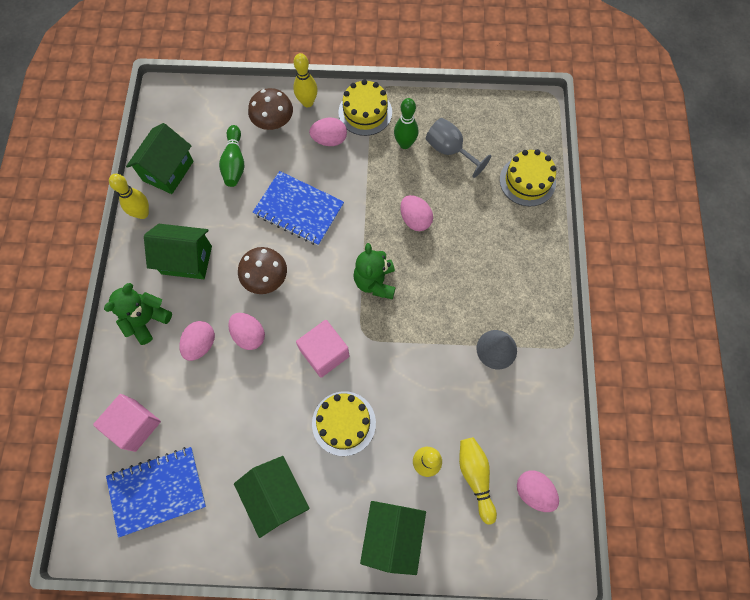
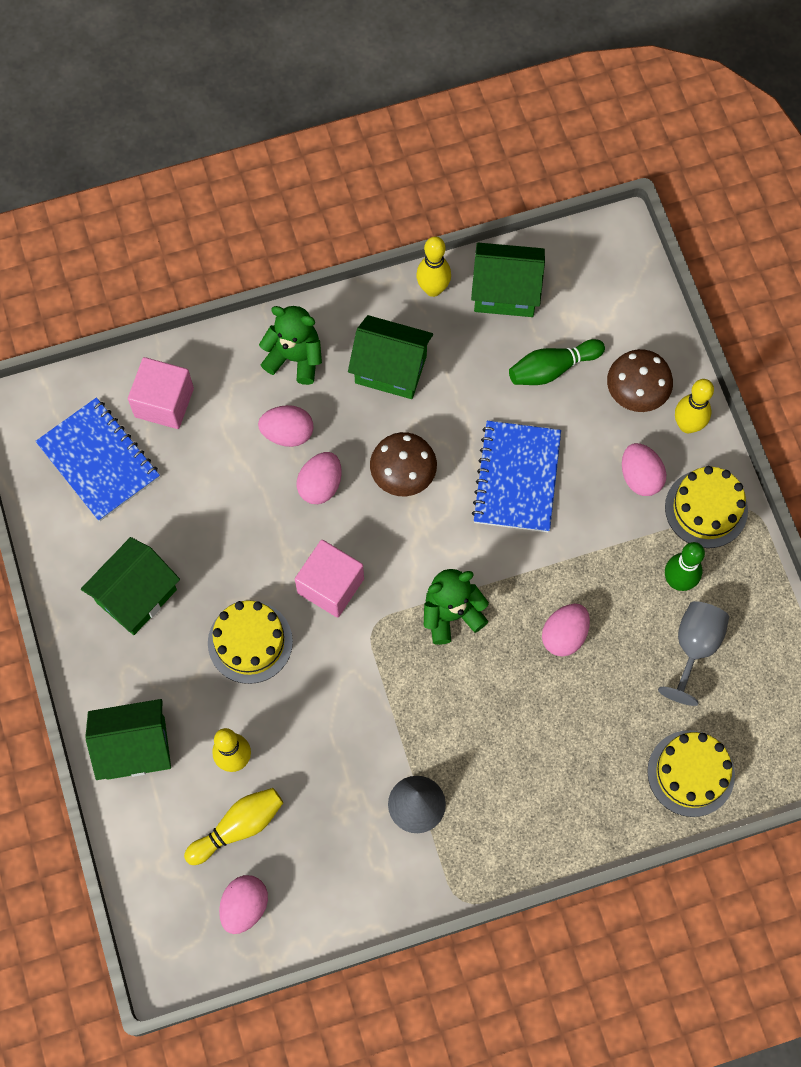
camera: 70 degrees right, 0 degrees up
(187, 260) = (390, 369): green house -> green house turned 60 degrees counterclockwise

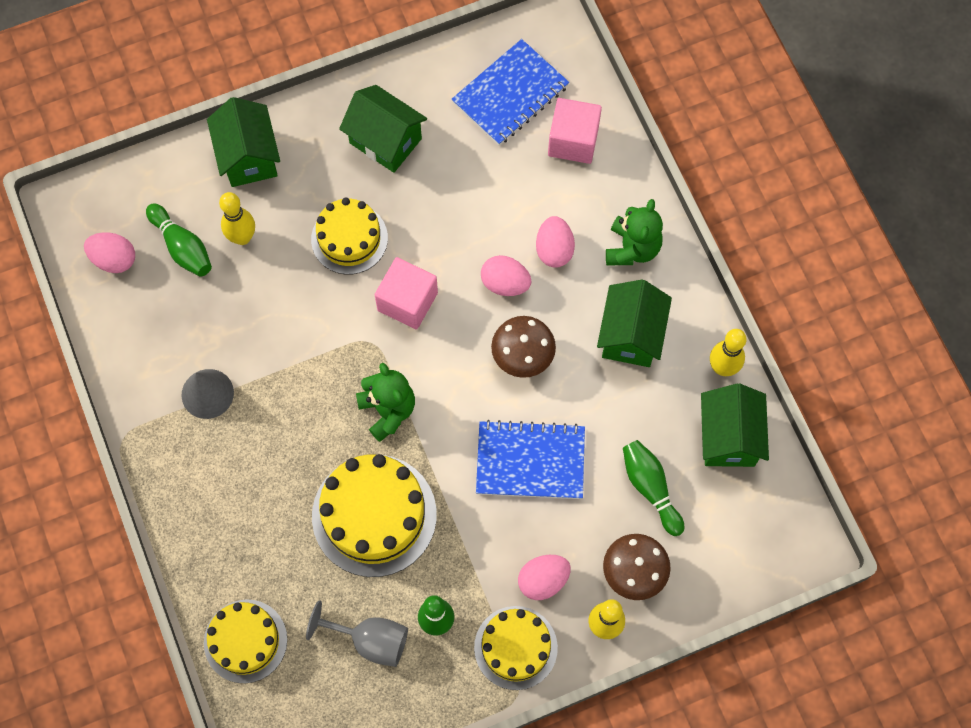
camera: 85 degrees right, 0 degrees up
(238, 827) = (182, 247): yellow bowling pin -> green bowling pin
(564, 635) = (374, 515): pink egg -> yellow cake

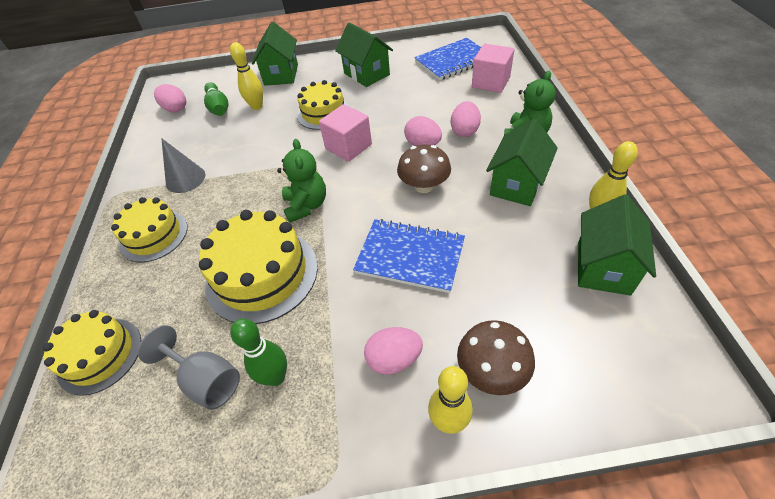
camera: 20 degrees right, 20 degrees down
(515, 647) = (345, 422): yellow cake -> yellow cake (154, 235)
(650, 488) = (520, 296): green bowling pin -> none

